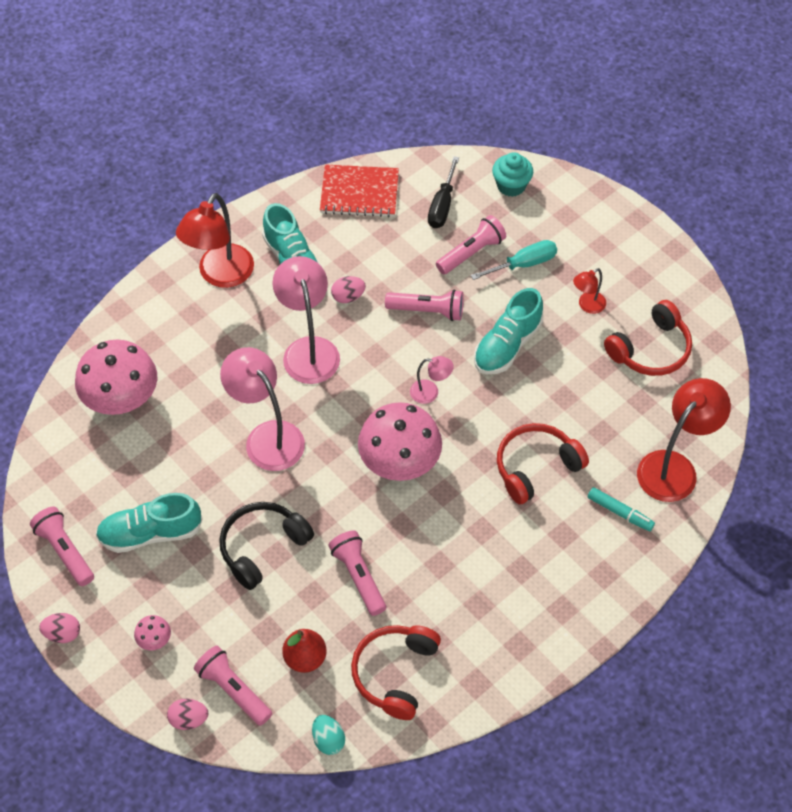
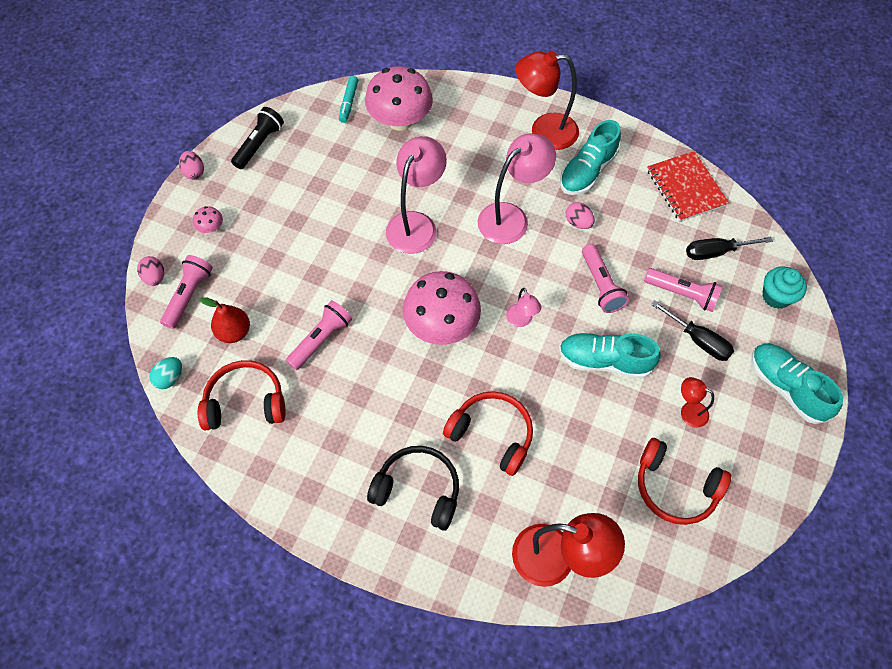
camera: 65 degrees right, 5 degrees up
(65, 551) = (259, 144): pink flashlight -> black flashlight
(150, 533) = (297, 187): turquoise shoe -> turquoise shoe (786, 387)
(262, 547) = (317, 262): black headphones -> black headphones (418, 490)
(523, 264) = (698, 340): turquoise screwdriver -> black screwdriver
(620, 512) = (482, 526): turquoise marker -> turquoise marker (349, 102)

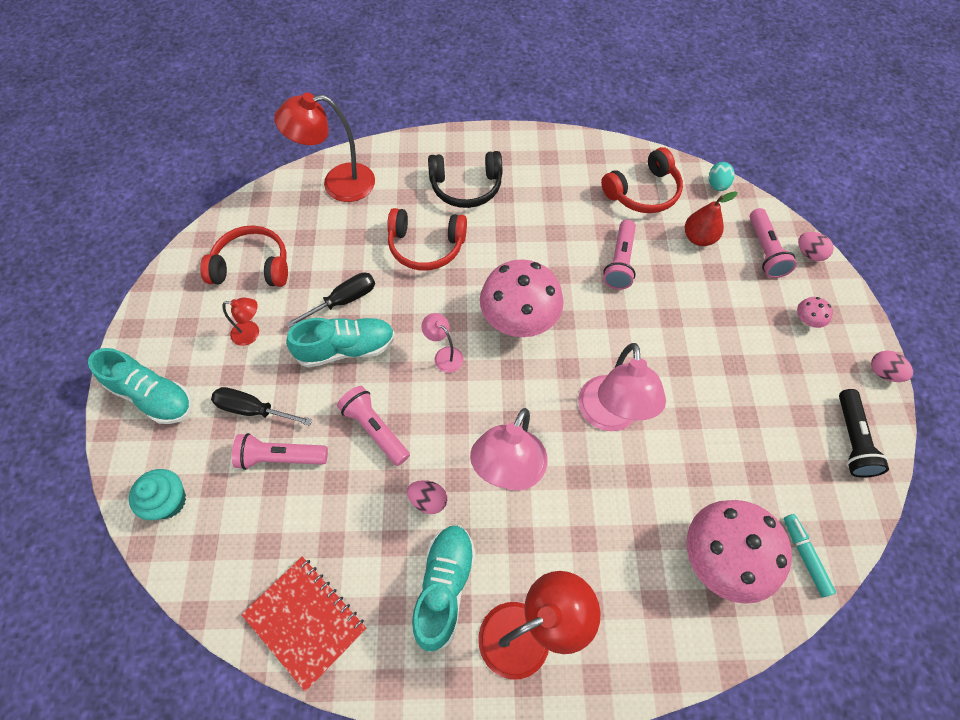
camera: 155 degrees right, 0 degrees up
(716, 252) = (249, 533): black screwdriver -> black screwdriver (343, 301)

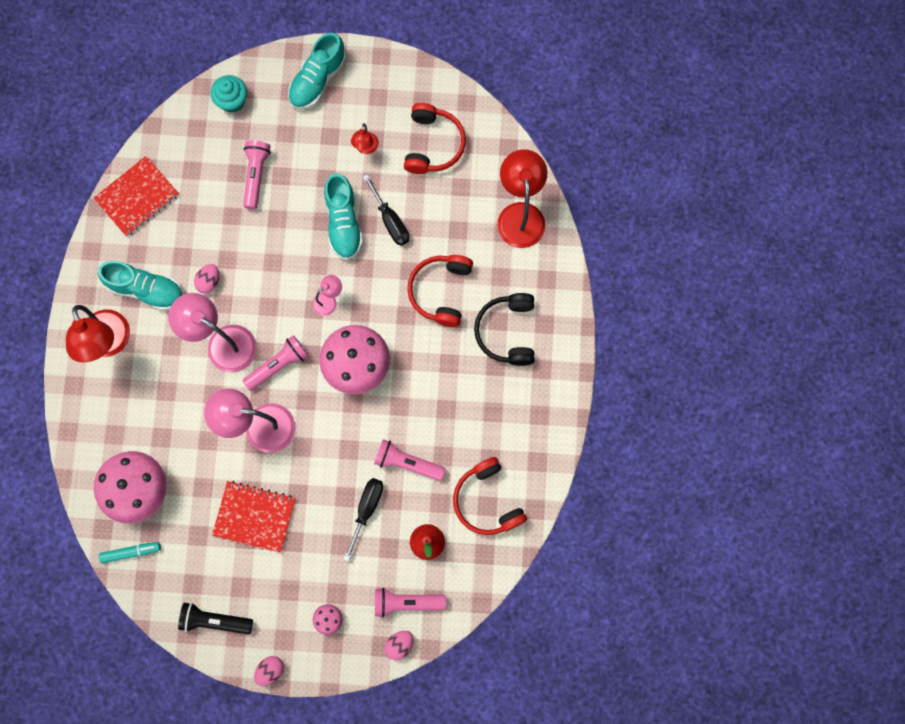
camera: 95 degrees right, 15 degrees up
(253, 410) = (297, 154): black screwdriver -> black screwdriver (366, 510)
(375, 429) = (270, 244): pink flashlight -> pink flashlight (278, 365)
(717, 185) = (490, 577): turquoise egg -> none
(718, 409) = (254, 516): none -> red notebook

